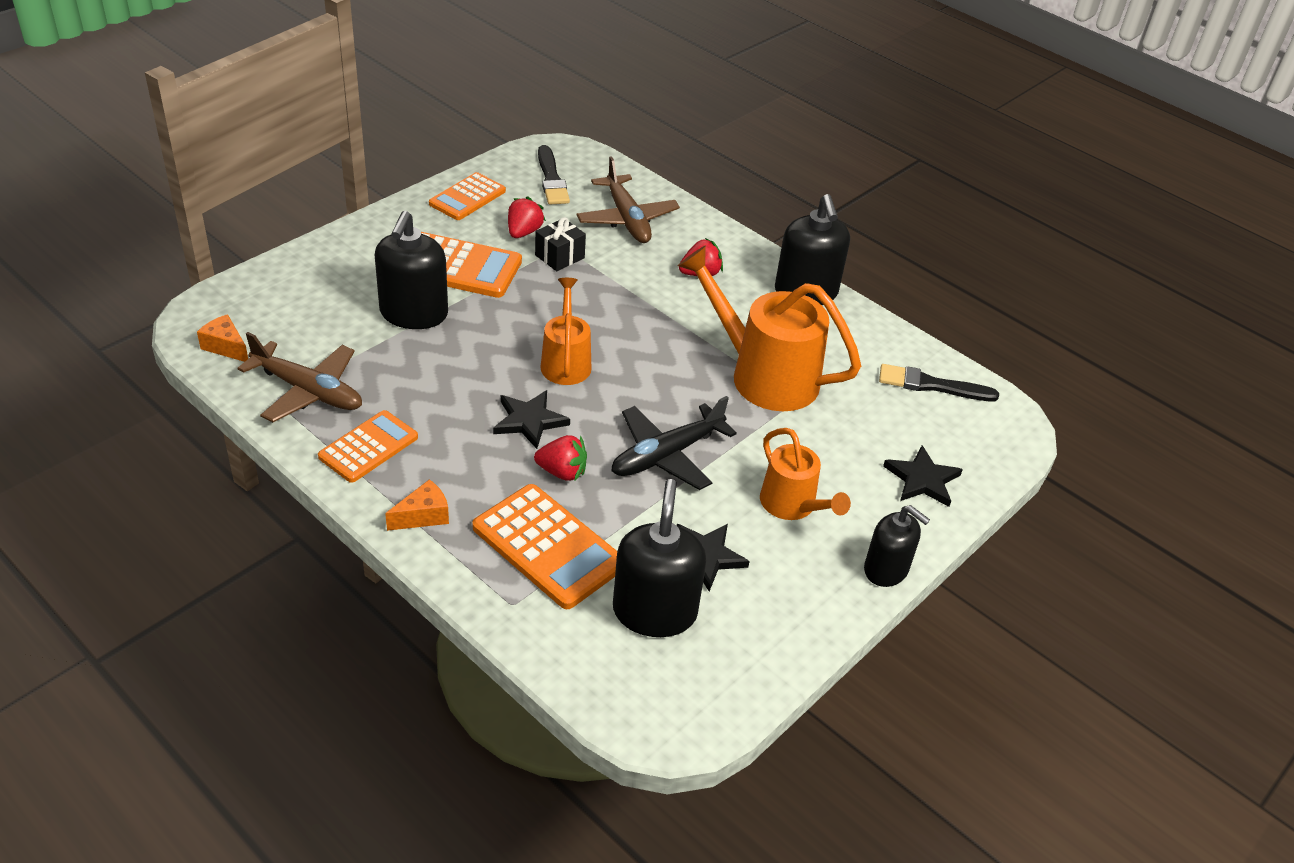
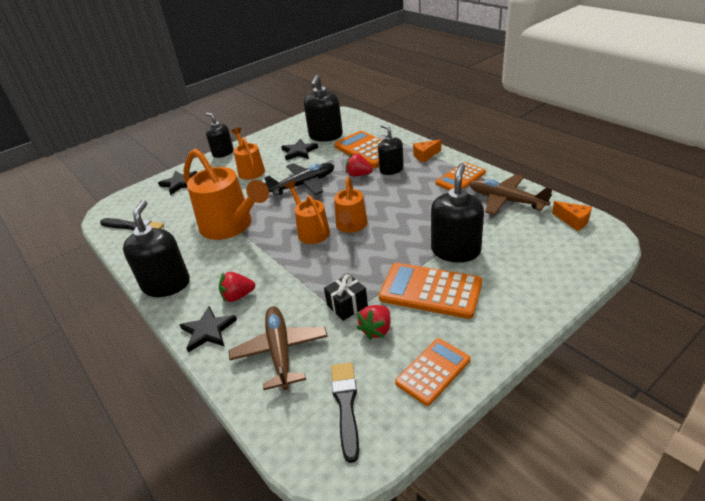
camera: 165 degrees left, 5 degrees down
(497, 481) = (391, 169): none -> black soap dispenser
(529, 421) = (375, 194): black star -> black star (208, 331)
(628, 358) = (311, 231): none -> orange watering can

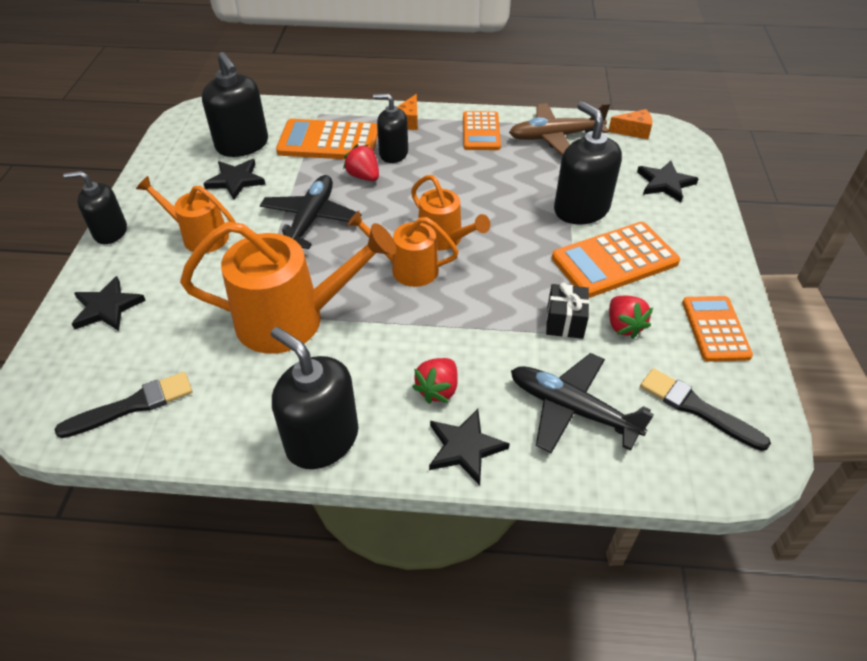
camera: 50 degrees left, 10 degrees up
(280, 351) = (572, 409): brown plane -> black plane
(358, 175) = (363, 176): red strawberry -> red strawberry turned 75 degrees clockwise
(544, 264) = (665, 183): none -> black star

